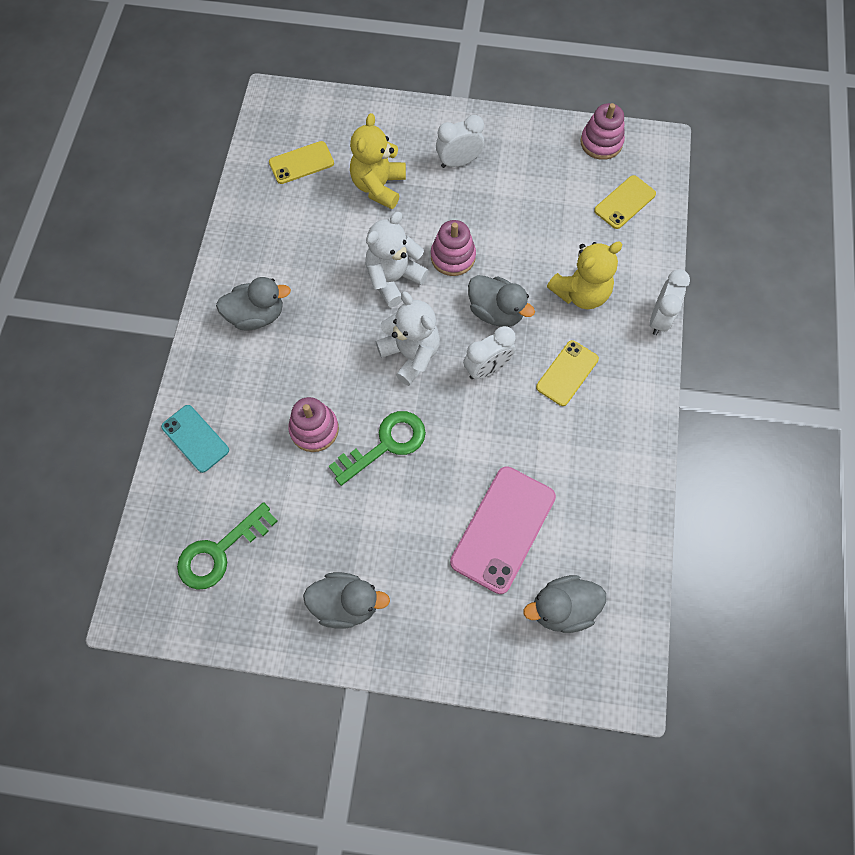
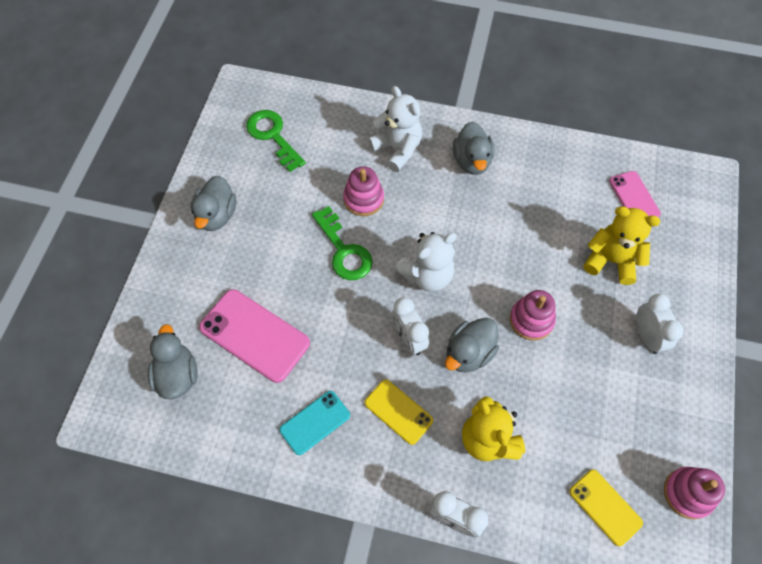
camera: 95 degrees right, 5 degrees down
(195, 438) = (365, 121): turquoise phone -> turquoise phone (315, 422)
(301, 163) = (634, 197): yellow phone -> pink phone
(393, 279) = (506, 267): white teddy bear -> white teddy bear (397, 149)

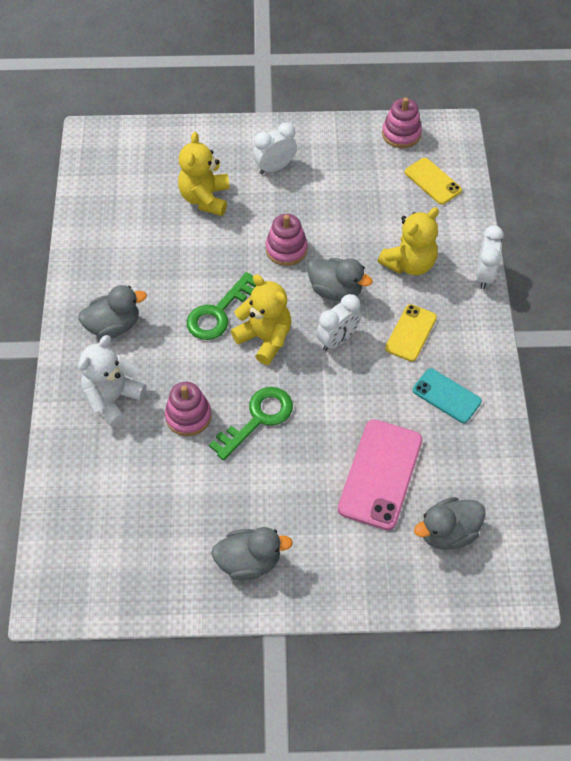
camera: 105 degrees left, 5 degrees down
(273, 136) = (121, 536): green key -> green key (219, 312)
(427, 275) = (265, 338): white teddy bear -> yellow teddy bear
(605, 507) = (432, 181): yellow phone -> yellow phone turned 75 degrees counterclockwise
(634, 197) = (128, 188): pink phone -> none

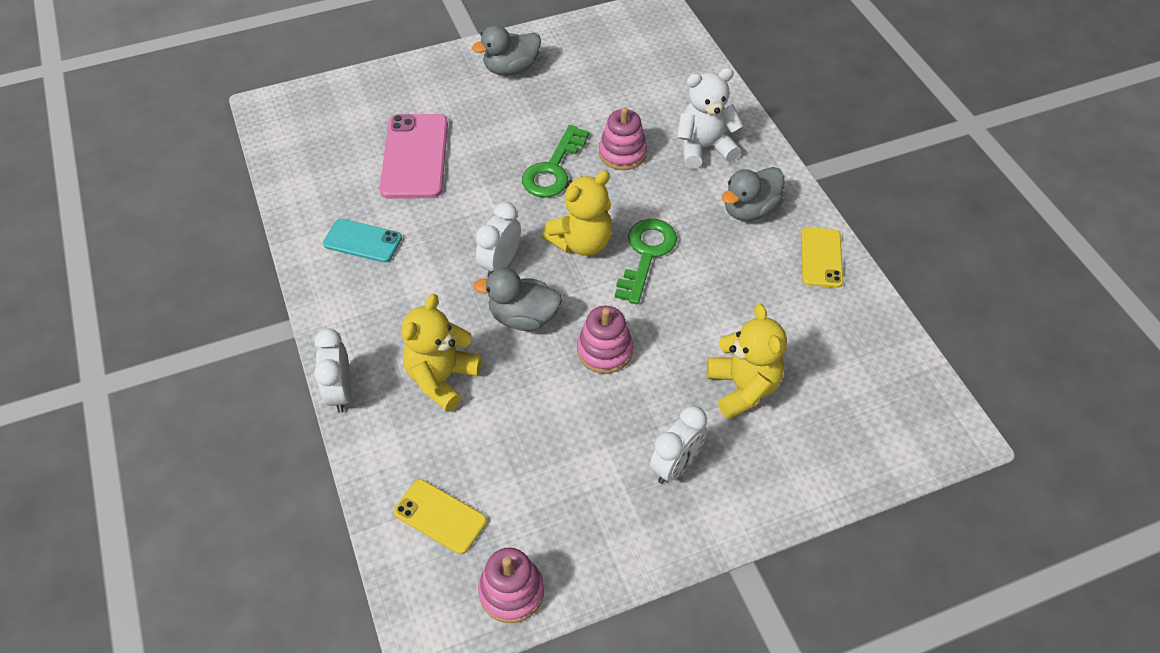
camera: 160 degrees right, 5 degrees down
(113, 399) = (704, 148): white teddy bear -> white teddy bear turned 120 degrees counterclockwise
(265, 338) = (581, 242): yellow teddy bear -> yellow teddy bear turned 60 degrees counterclockwise
(411, 333) = (418, 294): yellow phone -> yellow phone (821, 257)
(448, 532) = (339, 130): grey duck -> none

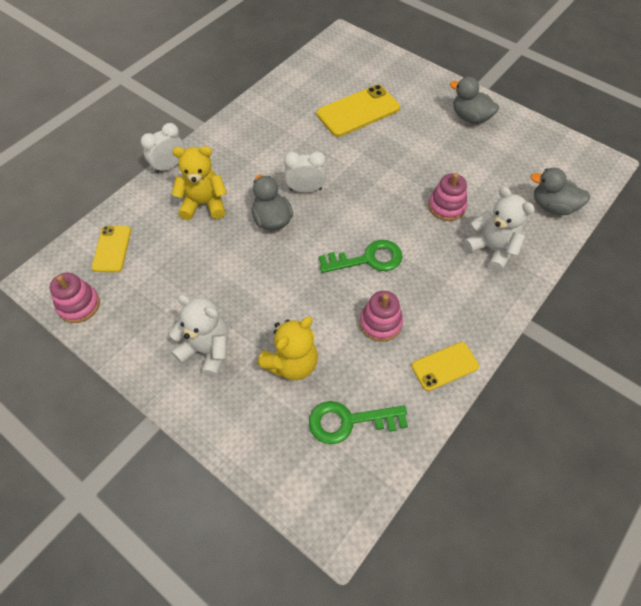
camera: 60 degrees right, 5 degrees up
(362, 241) = (277, 122): turquoise phone -> none
(415, 156) = (358, 111): pink phone -> yellow phone
(553, 169) = (402, 178): green key -> green key (349, 421)
(581, 242) = (352, 221): yellow teddy bear -> none
(604, 351) = (273, 272): pink stacking toy -> pink stacking toy (380, 323)
(675, 466) = (207, 350): white clock -> white teddy bear
(750, 210) = (455, 302): grey duck -> grey duck (552, 206)

